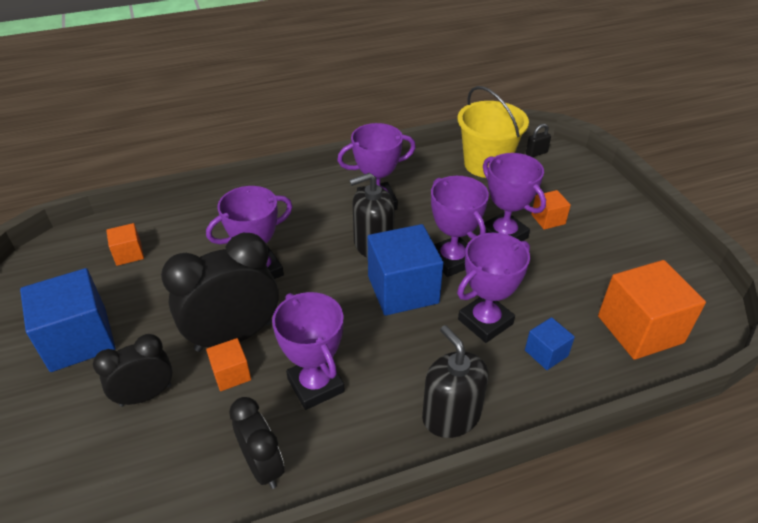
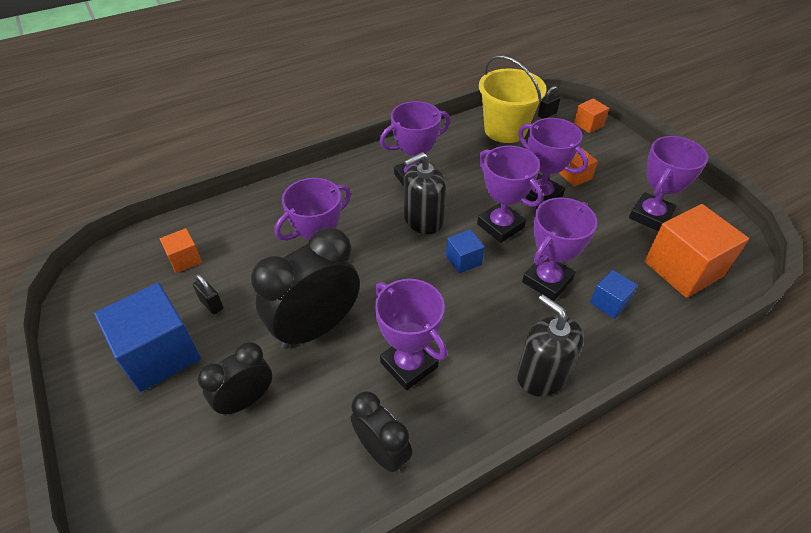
camera: 10 degrees left, 5 degrees up
(141, 299) = (211, 304): none -> black padlock
(231, 374) = (324, 366): orange cube -> orange cube (588, 124)
(403, 289) = (463, 260): blue cube -> blue cube, size x0.49
(619, 269) = (650, 216): none -> purple trophy

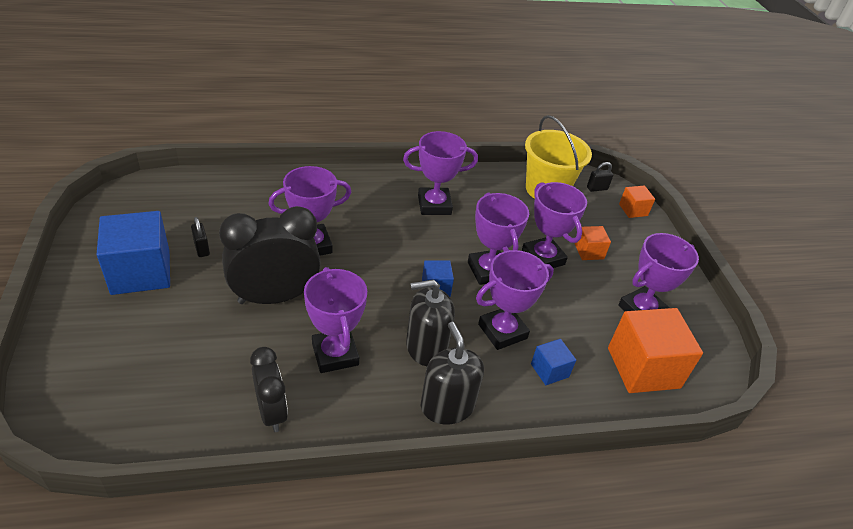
camera: 15 degrees right, 5 degrees down
(185, 259) = (201, 207): orange cube -> none
(246, 400) = (186, 331): black clock -> none
(423, 220) = (420, 242): black soap dispenser -> black soap dispenser (426, 347)

